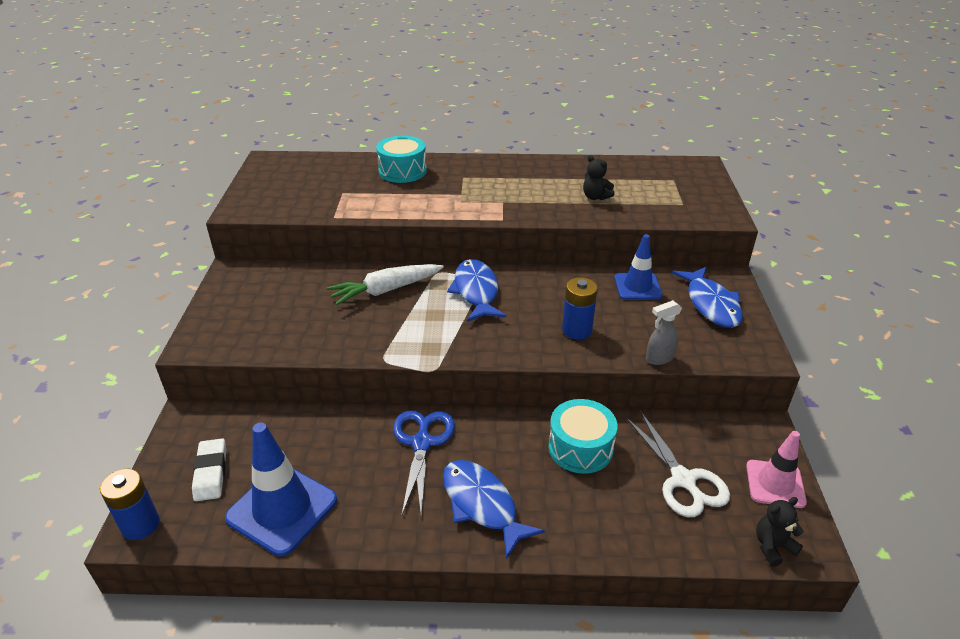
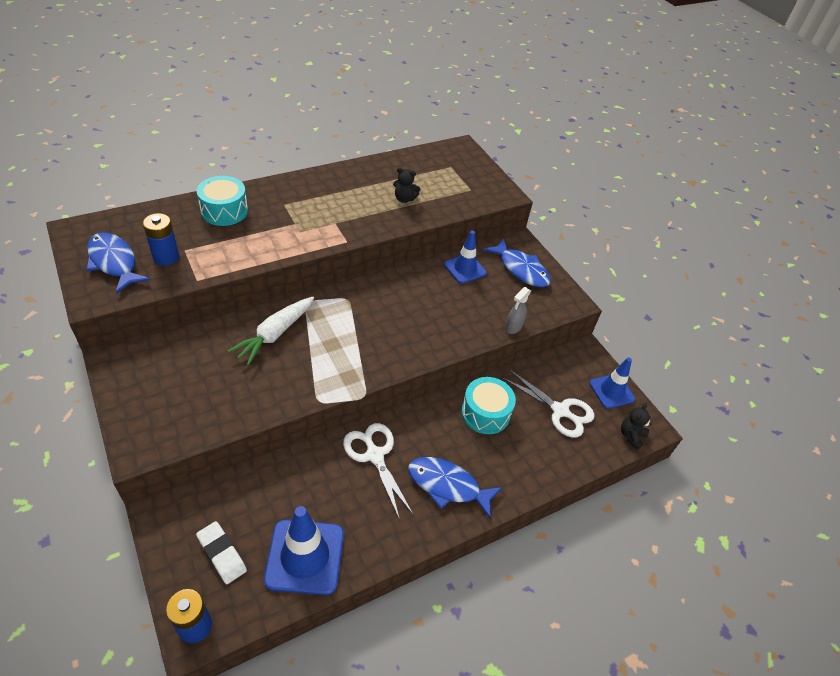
camera: 35 degrees left, 10 degrees up
(422, 443) = (374, 455): blue scissors -> white scissors
(476, 291) = (350, 311): blue fish -> blue fish (114, 262)
(577, 330) = (445, 322): blue battery -> blue battery (166, 257)
(775, 484) = (611, 391): pink traffic cone -> blue traffic cone

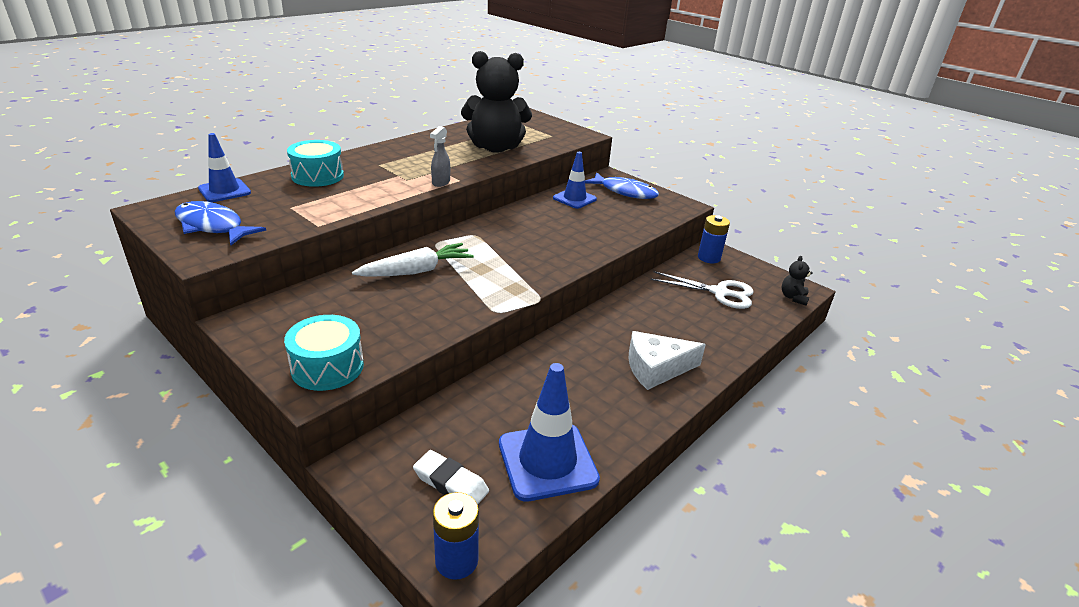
camera: 15 degrees left, 15 degrees down
(166, 257) = (272, 214): blue battery -> blue battery (709, 258)
(275, 334) = (416, 271): white carrot -> white carrot turned 135 degrees counterclockwise
(374, 455) = (568, 361): white scissors -> none
(404, 199) = (495, 148): black teddy bear -> black teddy bear, size x2.46
(447, 486) = (656, 368): blue fish -> white cheese
(485, 413) = (654, 307): turquoise drum -> turquoise drum (327, 367)
(513, 327) = (646, 229): grey spray bottle -> grey spray bottle (440, 182)
(611, 391) = (753, 271): blue traffic cone -> blue traffic cone (224, 191)

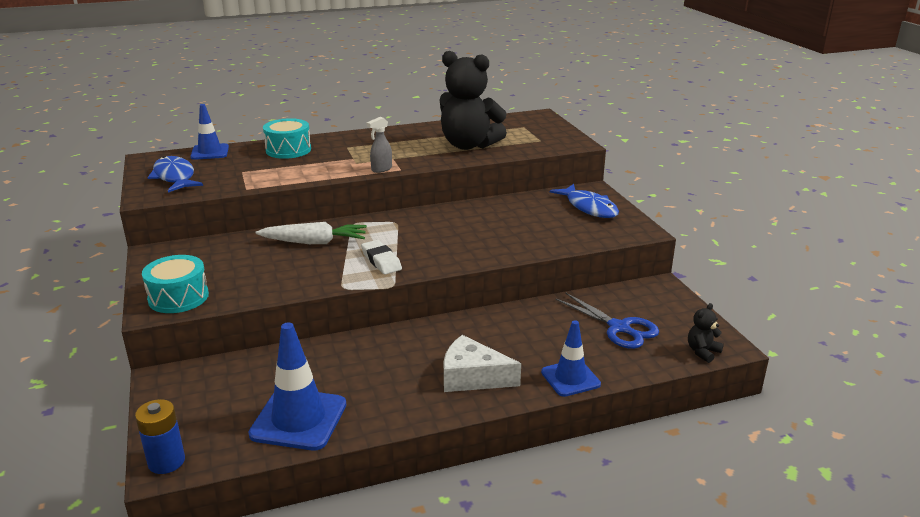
camera: 30 degrees right, 5 degrees down
(451, 483) = (213, 411): white eraser -> white eraser (381, 261)
(574, 199) = (527, 206): blue traffic cone -> blue traffic cone (570, 378)
(709, 258) = (646, 292): blue battery -> none
(719, 292) = (619, 328): white scissors -> blue scissors

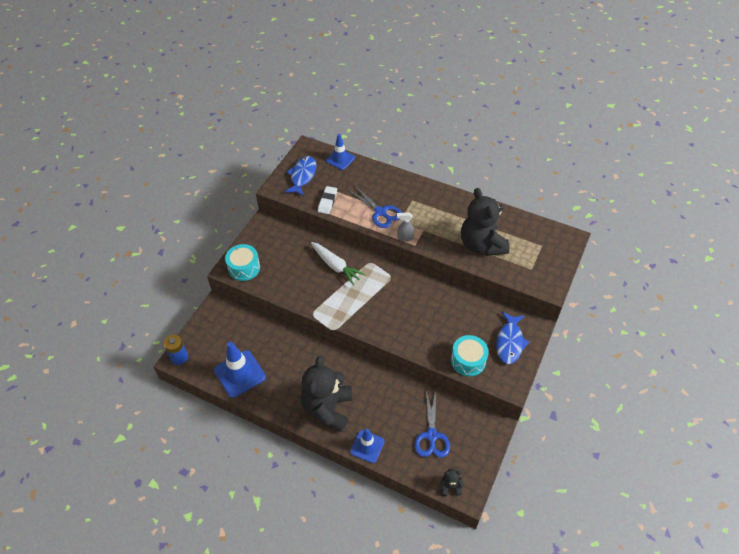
camera: 45 degrees right, 25 degrees up
(288, 150) = (379, 183): turquoise drum -> turquoise drum (468, 360)
(323, 165) = (380, 212): none -> blue scissors
(381, 261) = (349, 306): white eraser -> white eraser (327, 202)
(472, 377) = (328, 408): white cheese -> black teddy bear

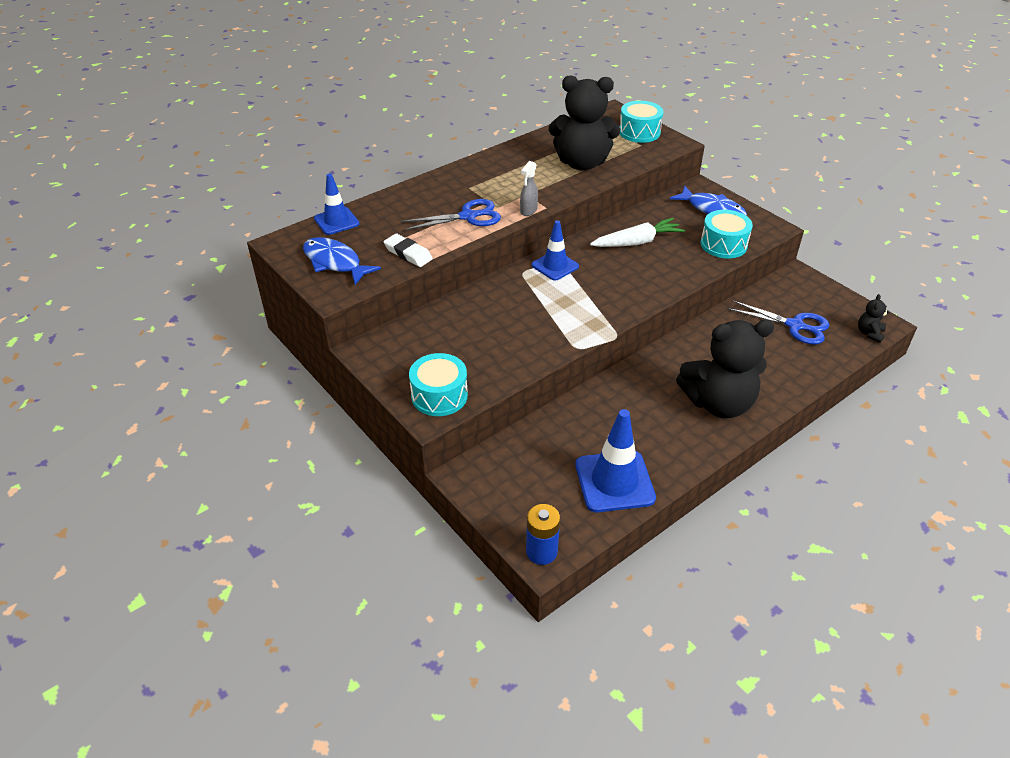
camera: 65 degrees left, 10 degrees down
(328, 408) = (718, 403): black teddy bear -> black teddy bear turned 45 degrees counterclockwise
(336, 266) = (506, 303): white carrot -> white carrot (637, 242)
(367, 446) = (792, 384): blue traffic cone -> blue traffic cone (555, 266)
(549, 263) = (639, 132): none -> turquoise drum

